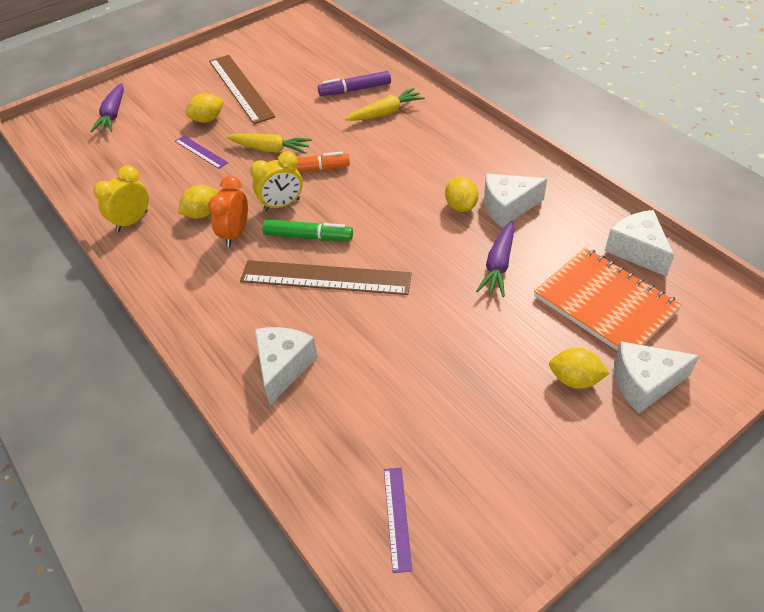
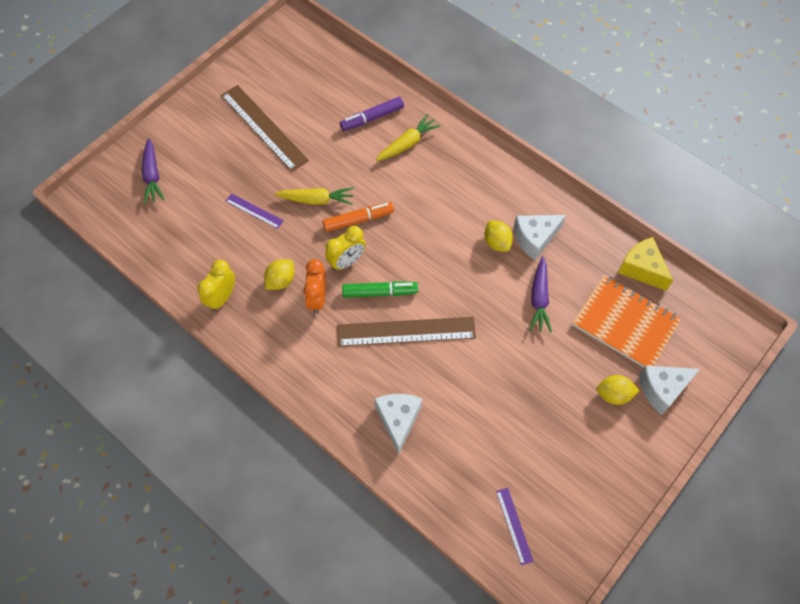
camera: 15 degrees left, 15 degrees up
(207, 119) = (246, 171): yellow lemon -> none
(637, 250) = (642, 269): white cheese -> yellow cheese

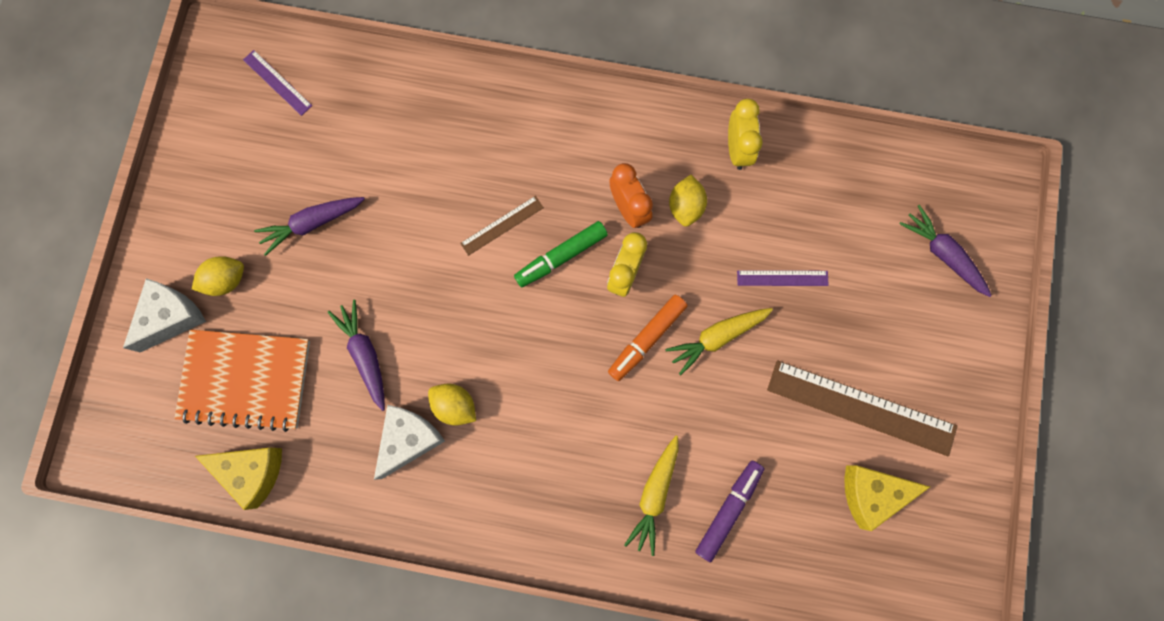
camera: 150 degrees right, 15 degrees up
(291, 89) = (871, 493): none -> yellow cheese
(398, 420) = (453, 122): white cheese -> none
(406, 331) = (502, 225): brown ruler -> brown ruler, size x0.50
(536, 401) = (312, 223): none -> purple carrot

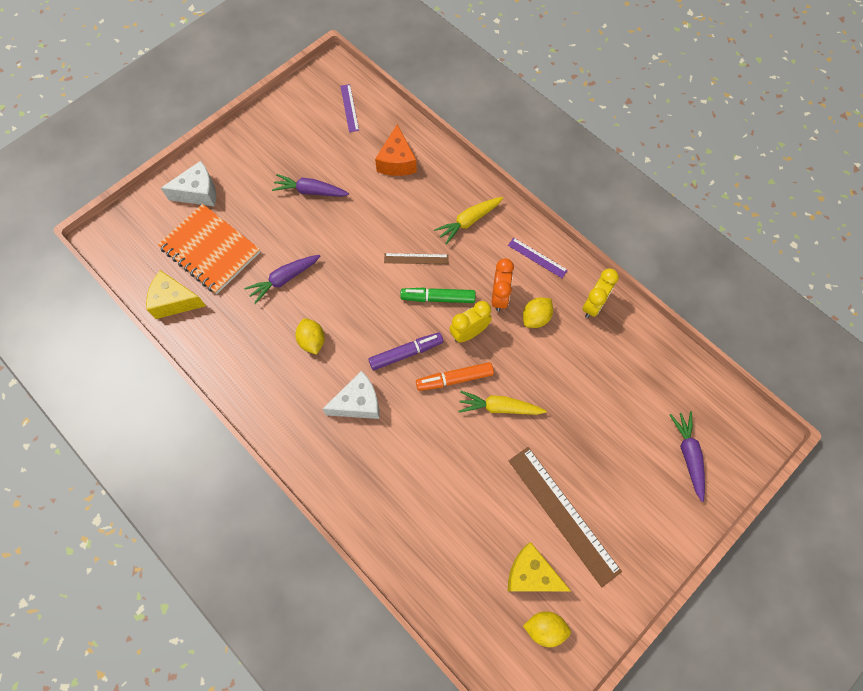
camera: 35 degrees right, 10 degrees down
(226, 280) = (242, 191): yellow lemon -> yellow lemon (544, 628)
(252, 471) = (175, 301): yellow cheese -> yellow cheese turned 135 degrees clockwise
(365, 355) = (284, 279): purple carrot -> purple carrot turned 135 degrees counterclockwise
(389, 117) = (397, 161): none -> orange cheese
(409, 439) = (272, 342): white cheese -> white cheese (358, 403)
(654, 495) = (390, 475): yellow carrot -> yellow carrot (469, 221)
(728, 510) = (430, 517): purple marker -> purple marker (406, 353)
(782, 278) = (567, 399): purple ruler -> purple ruler (537, 258)

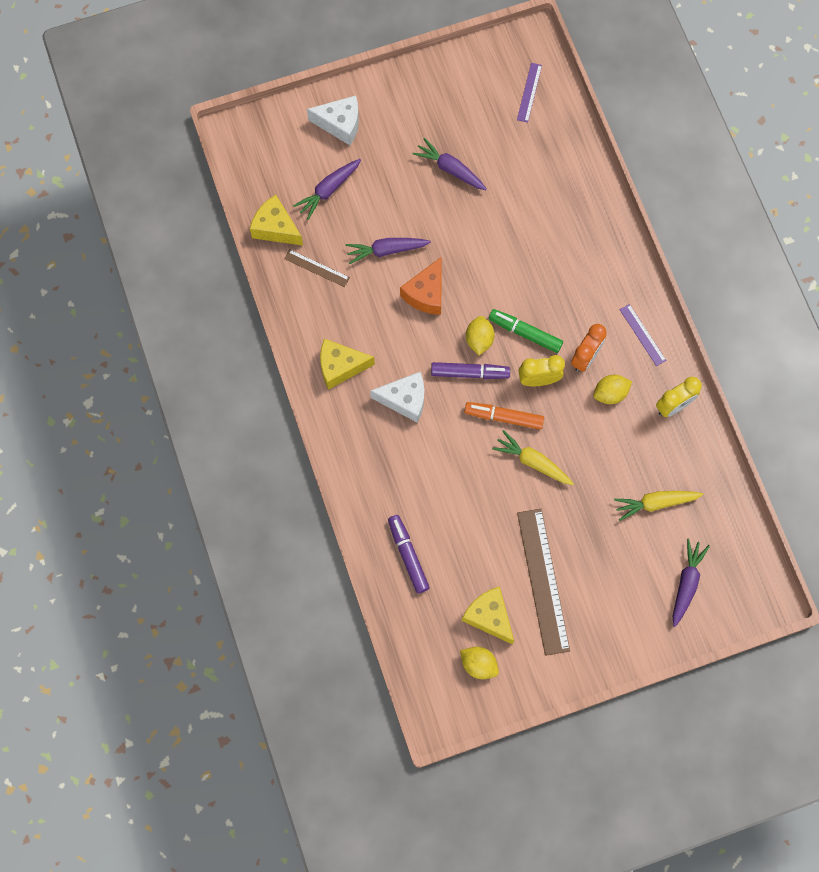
camera: 25 degrees right, 5 degrees up
(210, 250) = (328, 190): orange notebook -> purple carrot
(285, 399) = (340, 367): none -> yellow cheese
(312, 341) = (387, 323): yellow lemon -> yellow lemon (479, 340)
(397, 161) = (551, 173): orange cheese -> orange cheese (426, 294)
(416, 259) = (522, 284): brown ruler -> brown ruler (316, 268)
(427, 550) = (408, 555): none -> purple marker
(469, 221) = (593, 268): yellow carrot -> yellow carrot (655, 503)

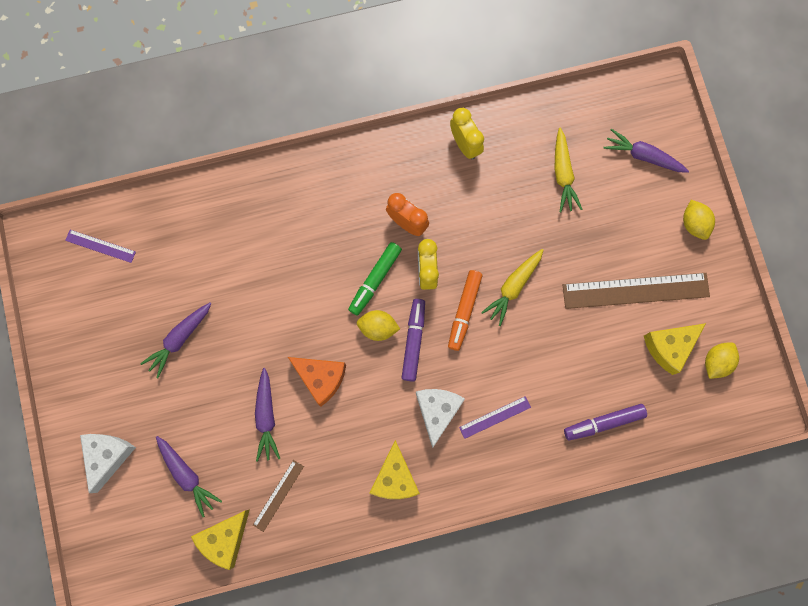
camera: 85 degrees left, 5 degrees up
(610, 393) = (447, 203): yellow lemon -> yellow lemon (694, 224)
(642, 335) = (388, 164): purple ruler -> purple ruler (495, 417)

